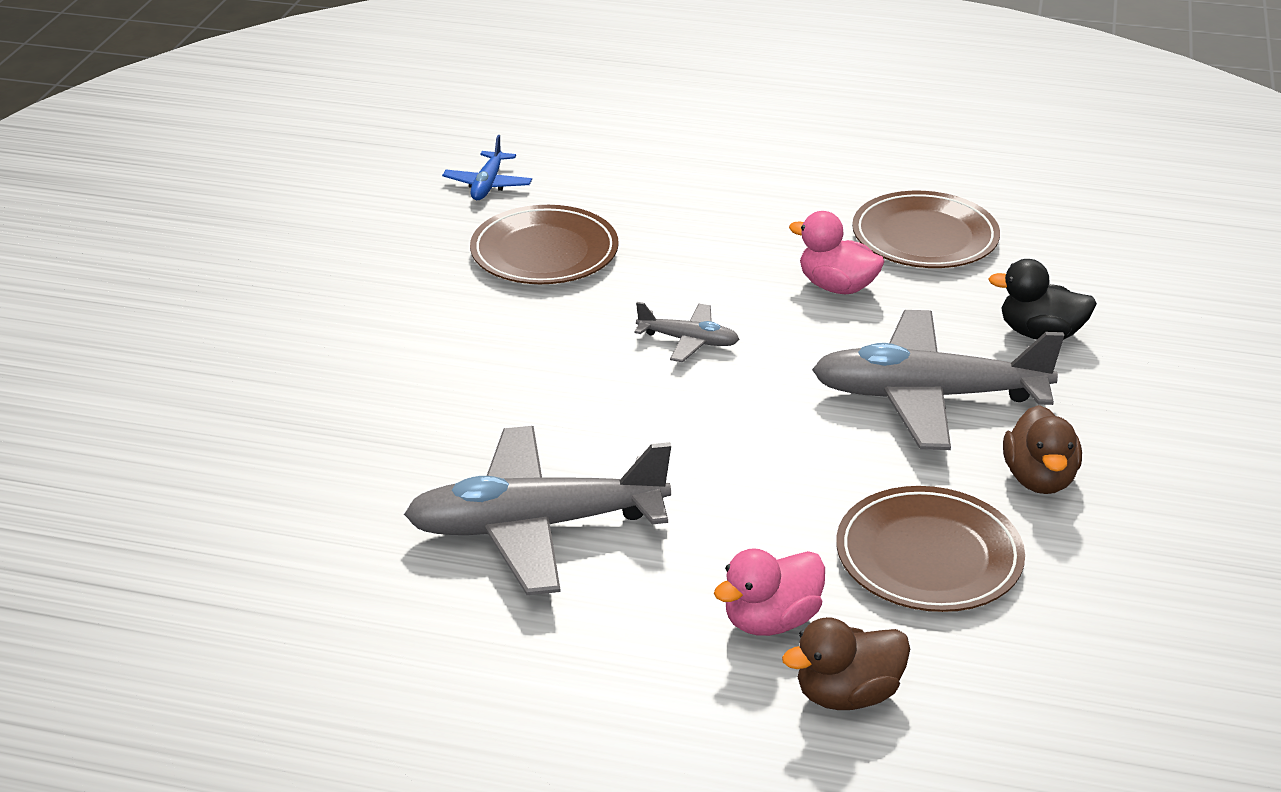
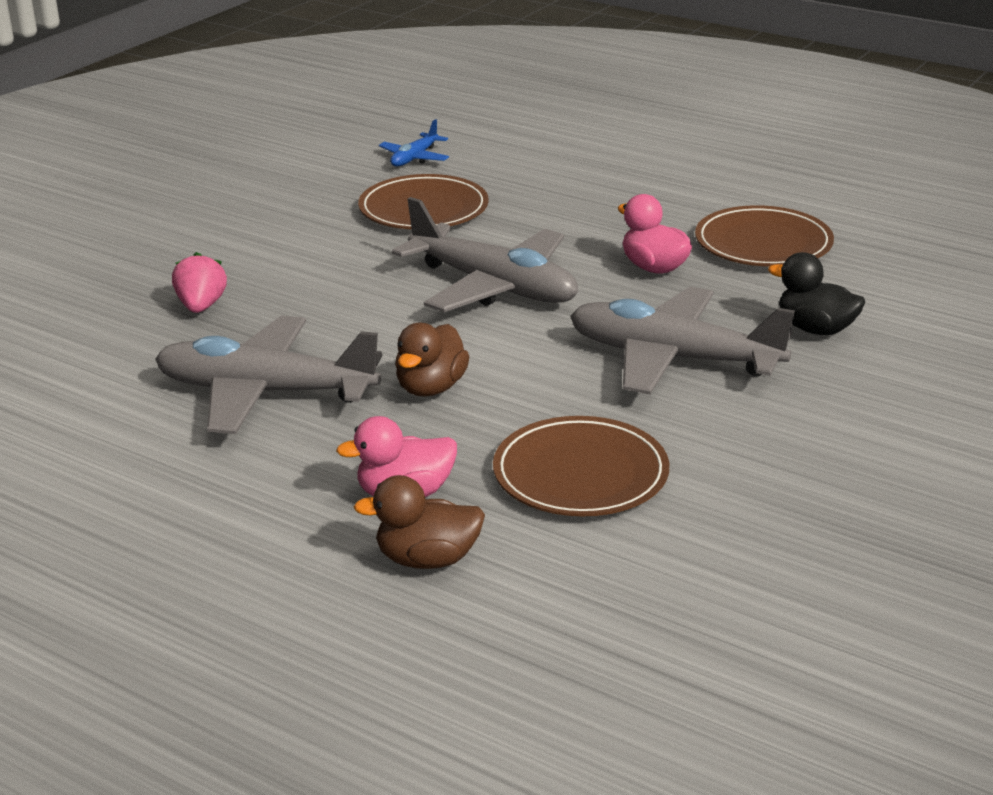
camera: 20 degrees right, 5 degrees down
(383, 427) = (201, 306): none -> pink strawberry
(688, 341) = (494, 287): grey plane -> grey plane, size x2.16
(1039, 479) = (728, 436): brown duck -> brown duck (431, 388)

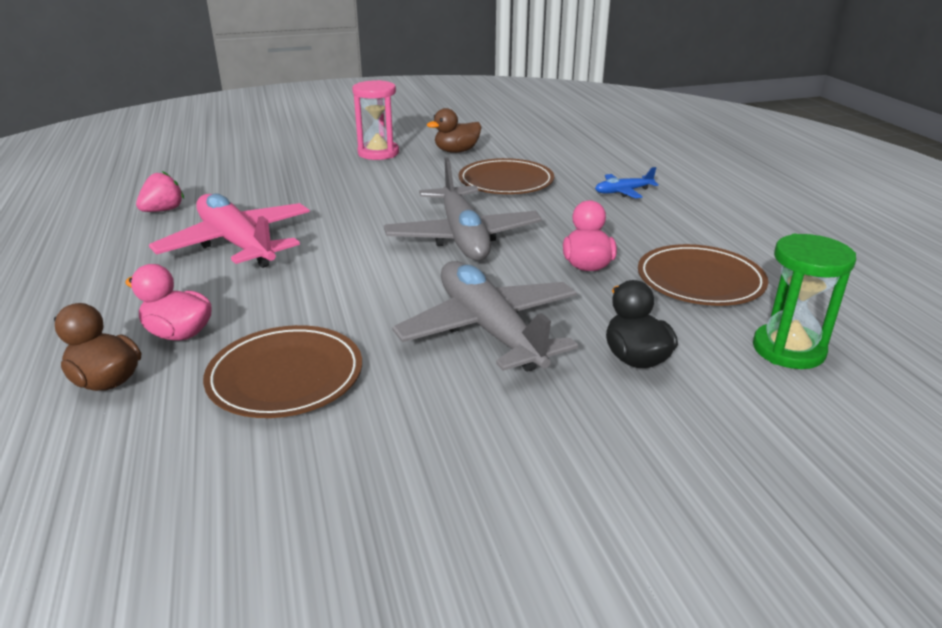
camera: 40 degrees right, 0 degrees up
(201, 306) = (299, 190): pink strawberry -> pink strawberry (163, 210)
(202, 226) = (378, 153): none -> pink hourglass
(265, 392) = (237, 244): grey plane -> pink plane
(414, 158) = (552, 154): blue plane -> blue plane (623, 192)
(431, 388) = (315, 279): brown duck -> brown duck (456, 151)
(902, 274) = (788, 350): none -> green hourglass

